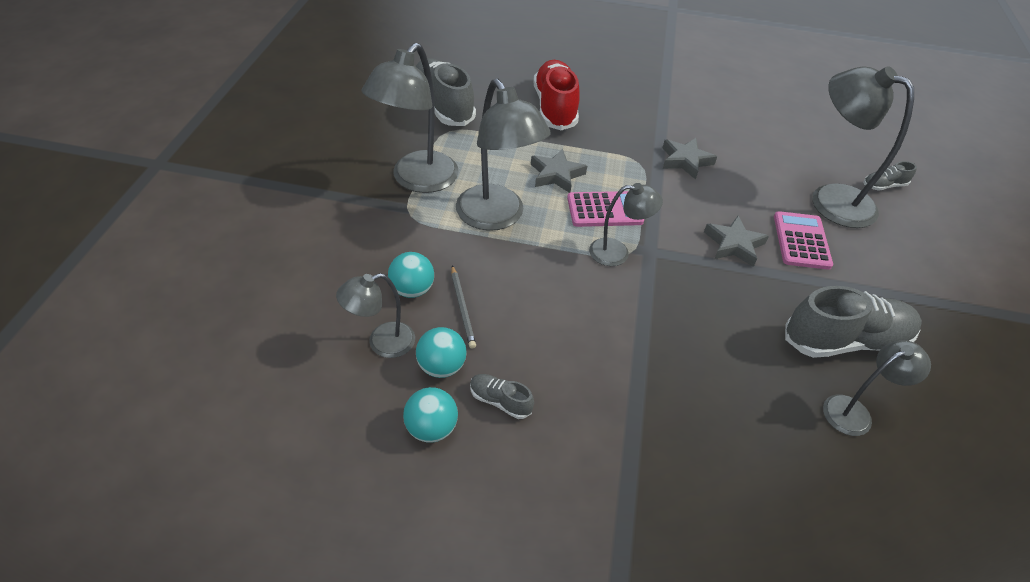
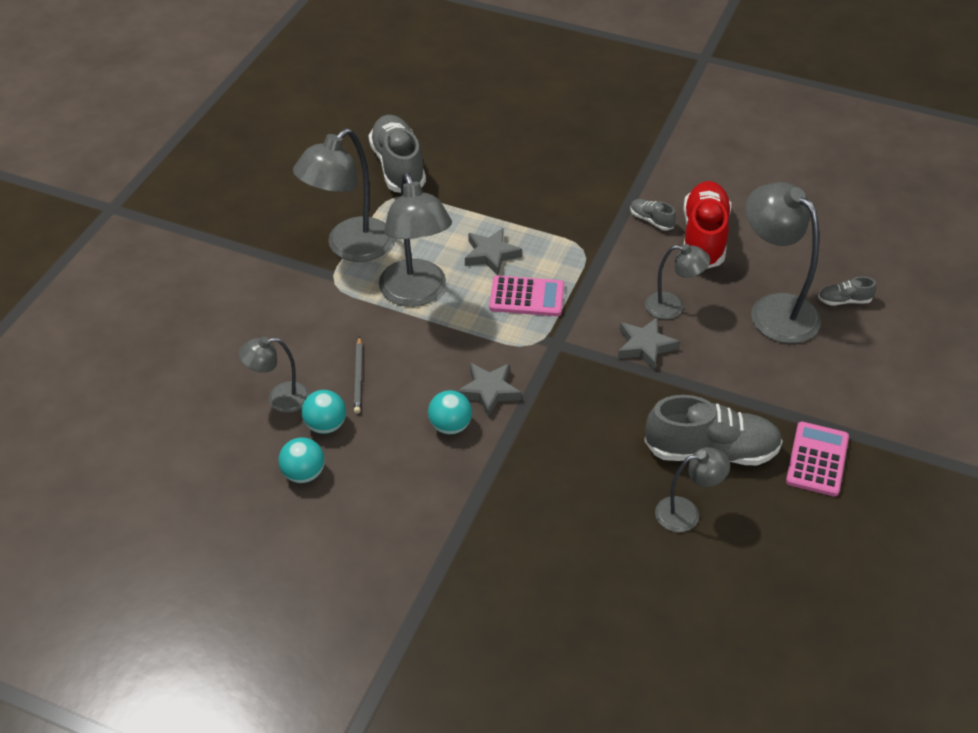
camera: 15 degrees right, 0 degrees up
(412, 290) = (318, 355): turquoise ball -> turquoise ball (450, 426)
(500, 401) = (367, 460): grey shoe -> grey shoe (651, 220)
(555, 108) = (516, 178): red shoe -> red shoe (704, 237)
(617, 252) = (523, 341): grey lamp -> grey lamp (672, 307)
(685, 161) = (634, 252): grey star -> grey star (489, 391)
(801, 241) = (718, 350): pink calculator -> pink calculator (817, 459)

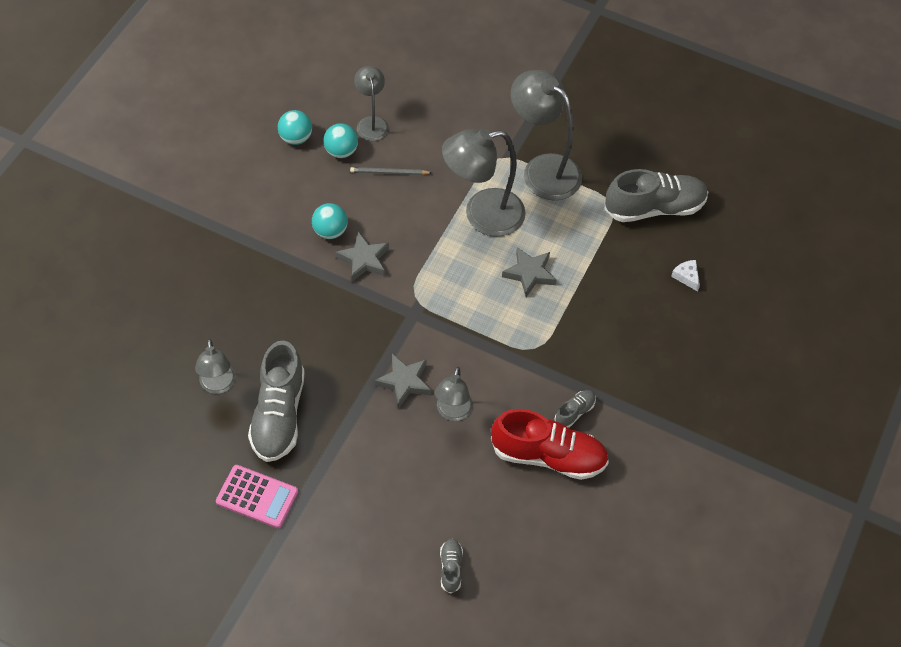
camera: 90 degrees right, 10 degrees up
(481, 147) = (686, 277): none -> white cheese
(527, 297) = (473, 296): pink calculator -> none
(774, 309) = (443, 500): grey lamp -> none

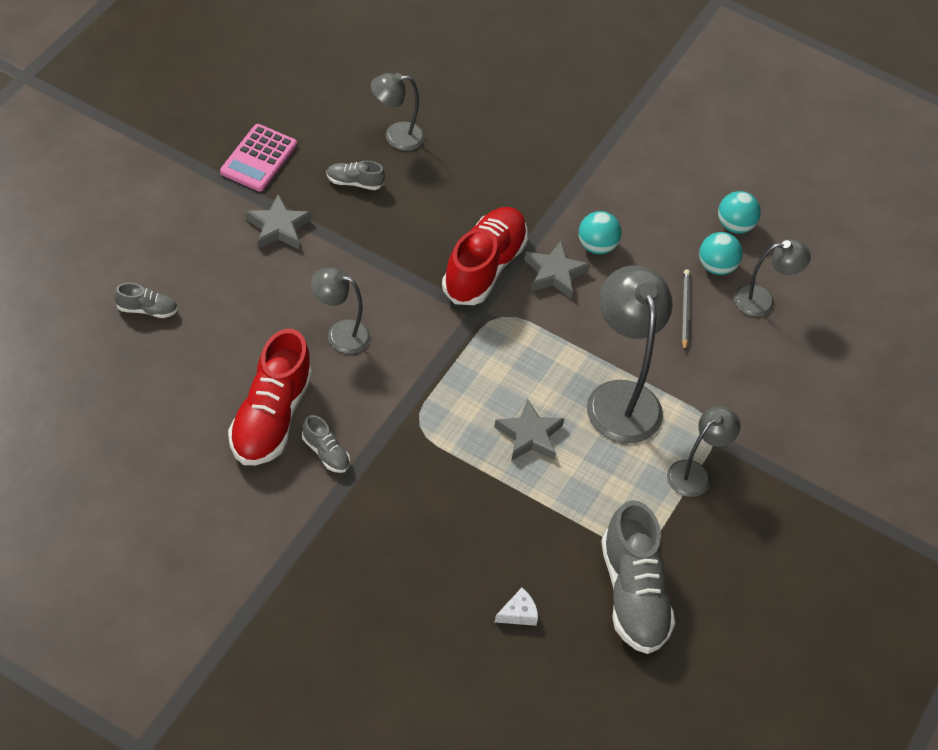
camera: 90 degrees right, 5 degrees down
(278, 415) = (354, 182): grey shoe -> grey shoe, size x0.45
(364, 310) = (484, 267): none -> red shoe
(404, 382) = (384, 294): grey star -> grey star (278, 227)
(542, 169) = (695, 473): grey lamp -> grey lamp, size x0.56

